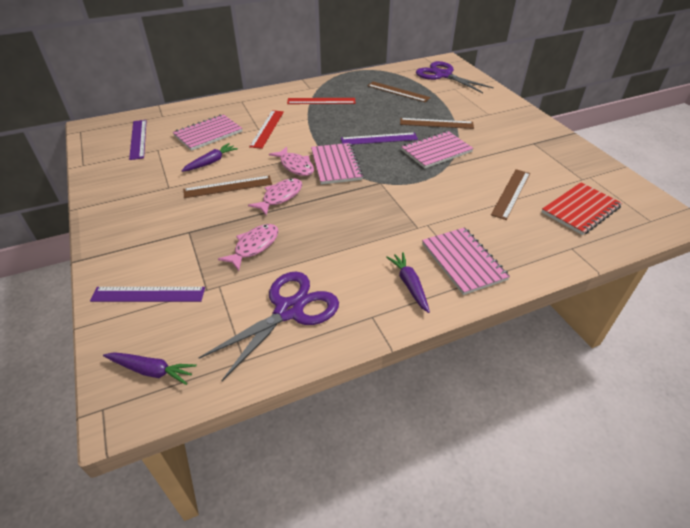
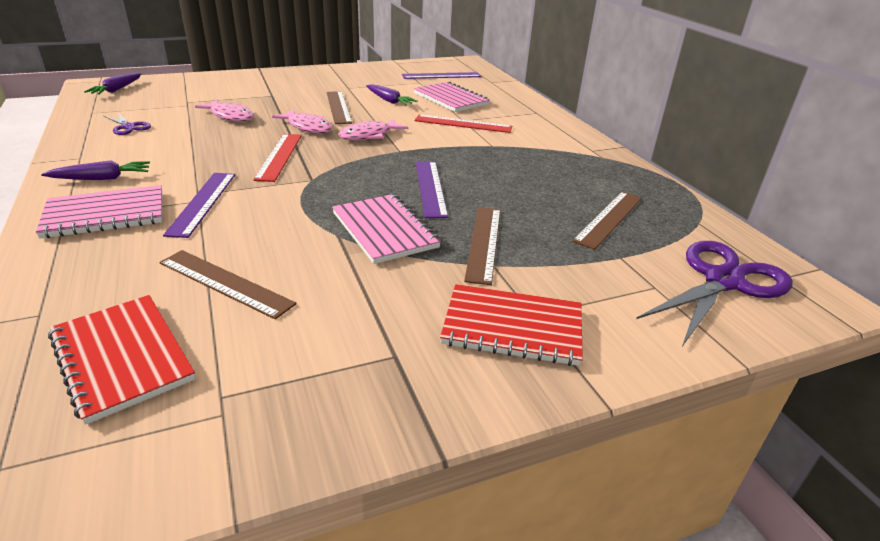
camera: 90 degrees right, 10 degrees down
(148, 294) = (199, 86): purple ruler -> purple ruler (202, 203)
(289, 310) = (128, 127): purple scissors -> purple scissors, size x0.49
(321, 101) = (550, 155): red ruler -> red ruler (279, 156)
(336, 165) = (364, 156): pink notebook -> none
(500, 119) = (512, 327): none -> red notebook

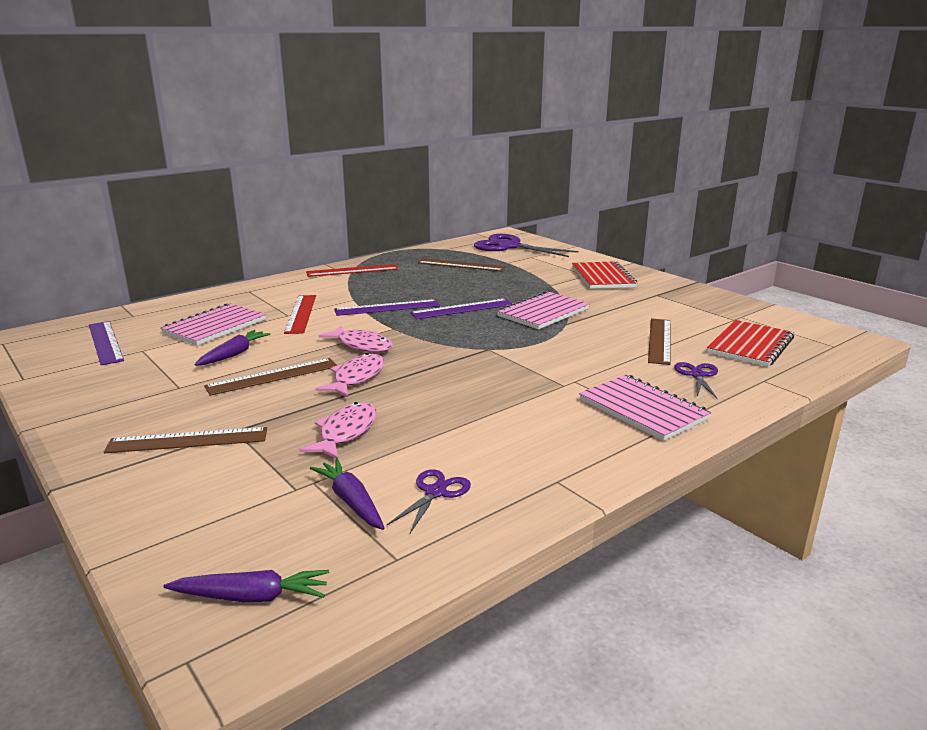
camera: 105 degrees left, 10 degrees down
(102, 178) = (587, 441): purple carrot -> purple carrot (351, 501)
(115, 271) = (697, 375): none -> purple scissors
(202, 203) = (576, 377): purple ruler -> purple ruler (387, 308)
(279, 156) = (451, 372): red ruler -> red ruler (352, 270)
(484, 243) = (528, 288): brown ruler -> brown ruler (188, 440)

